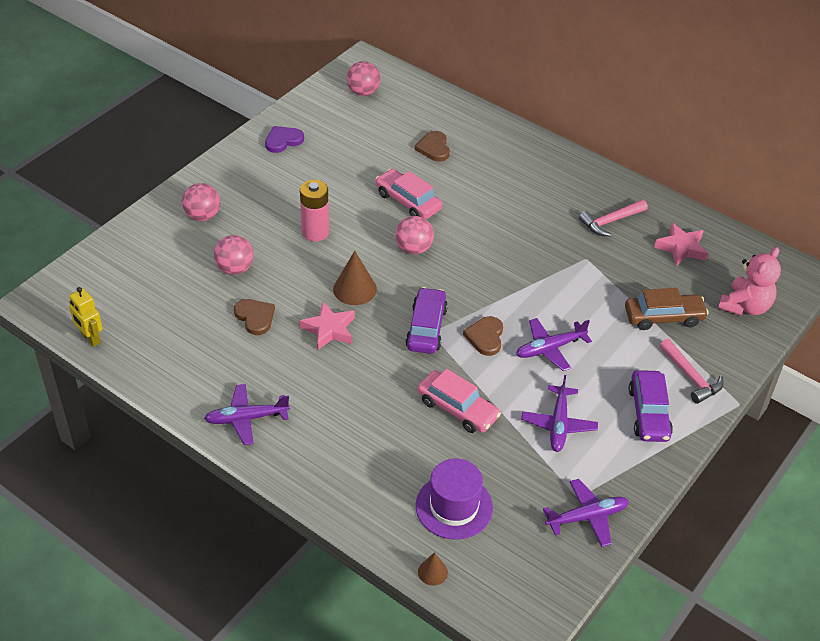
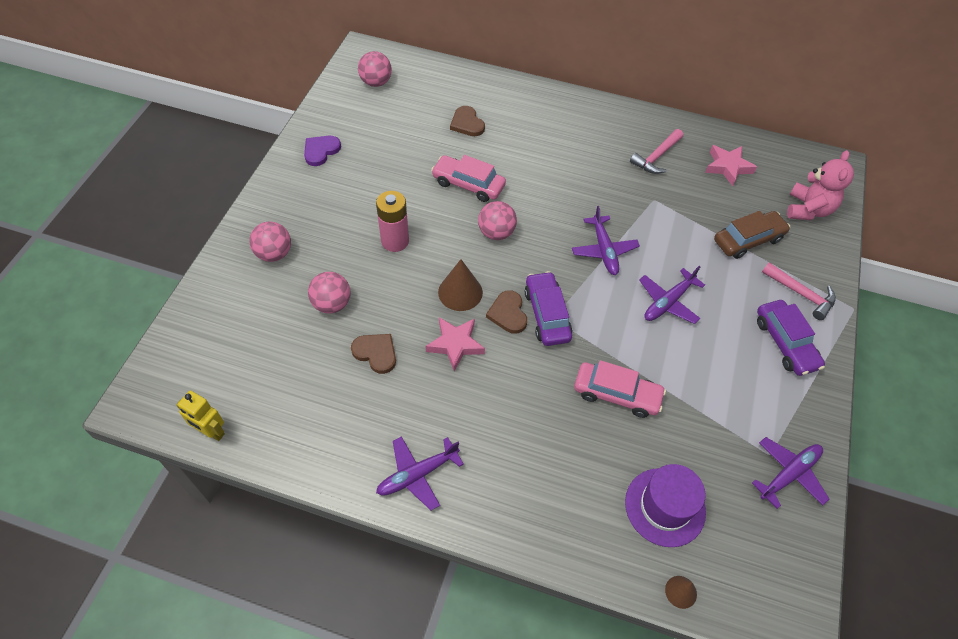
camera: 20 degrees left, 10 degrees up
(485, 337) = (605, 308): brown heart -> brown heart (508, 313)
(558, 424) = (714, 380): purple plane -> purple plane (604, 250)

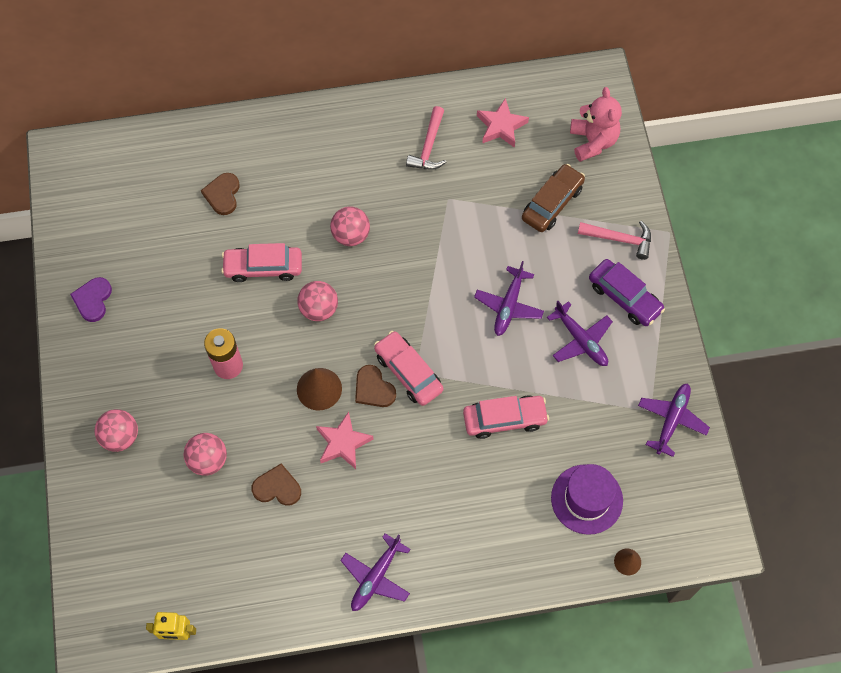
camera: 25 degrees left, 10 degrees up
(376, 82) = (98, 187): pink ball -> pink ball (351, 235)
(467, 123) = (222, 195): brown heart -> brown heart turned 60 degrees clockwise
(547, 314) = (408, 372): purple car -> pink car
(604, 250) = (427, 278): purple plane -> purple plane (580, 340)

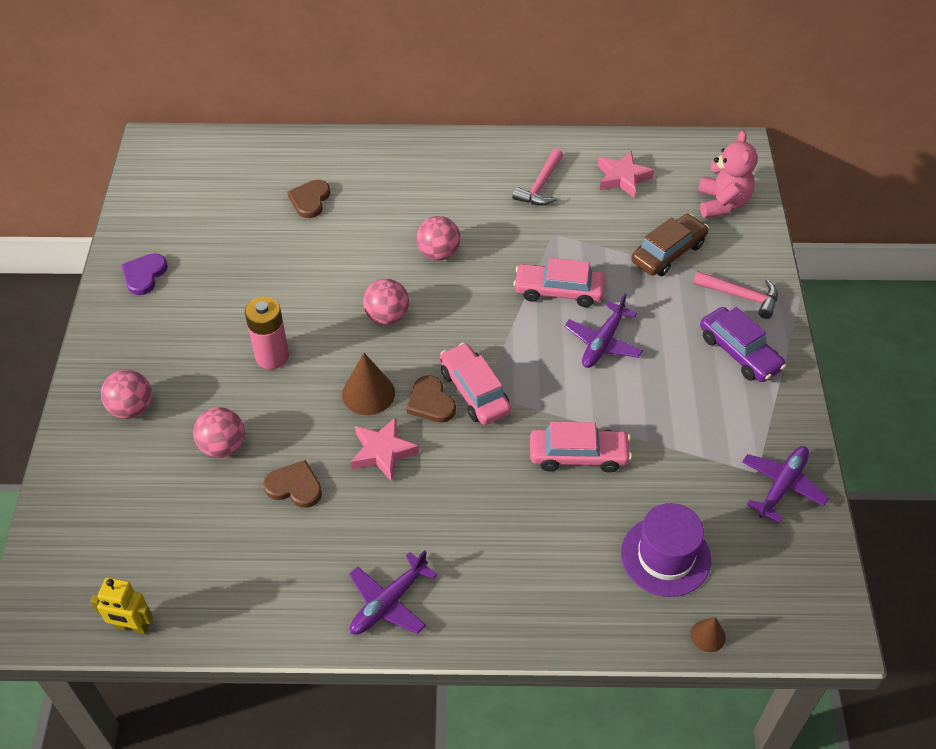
camera: 10 degrees right, 15 degrees down
(263, 267) = (336, 270): pink car -> pink car (559, 291)
(580, 340) = (681, 387): purple plane -> none

